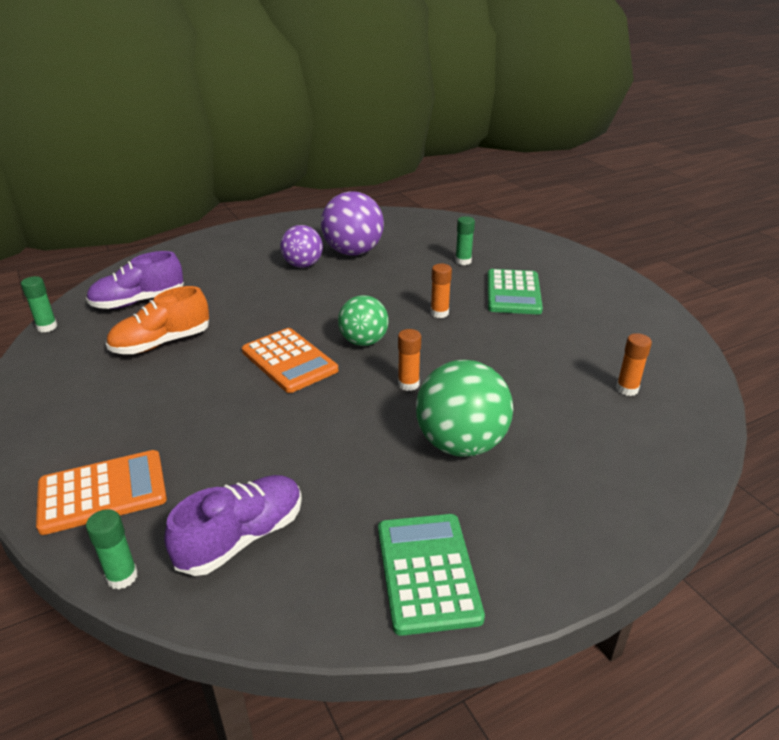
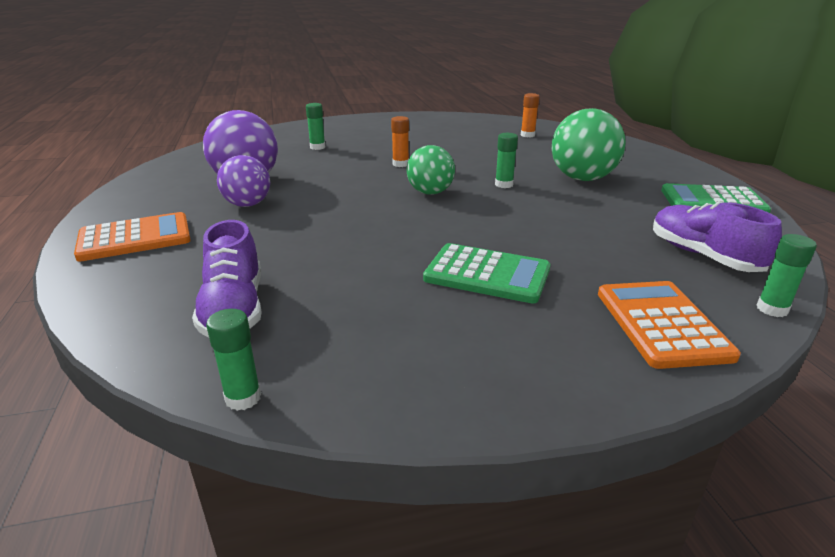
camera: 75 degrees left, 5 degrees down
(162, 343) = (368, 291): orange shoe -> none
(289, 361) = (447, 223): orange calculator -> orange calculator (135, 238)
(408, 384) = (504, 184): orange glue stick -> green glue stick
(513, 293) = (387, 141): green calculator -> green calculator (487, 274)

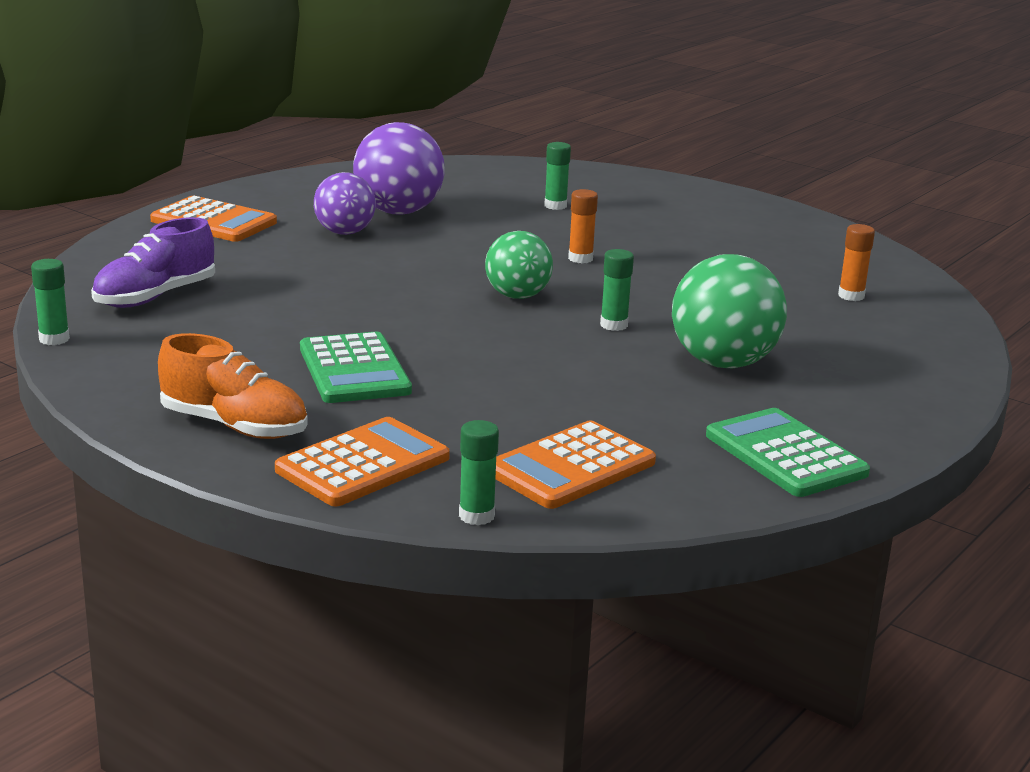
camera: 50 degrees right, 5 degrees down
(548, 358) = (234, 426): none -> orange shoe
(703, 256) = (570, 467): purple shoe -> orange calculator

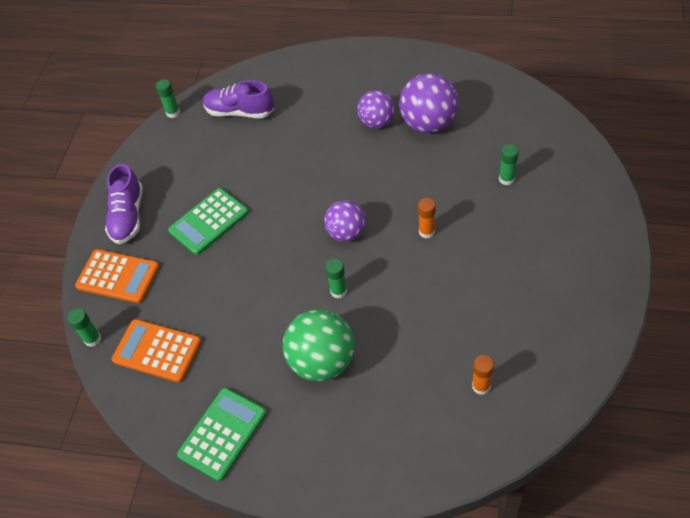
camera: 70 degrees right, 30 degrees up
(213, 221) = (348, 71): orange calculator -> none
(234, 426) = (128, 216): orange shoe -> purple shoe
(517, 296) = (346, 233): green ball -> purple ball

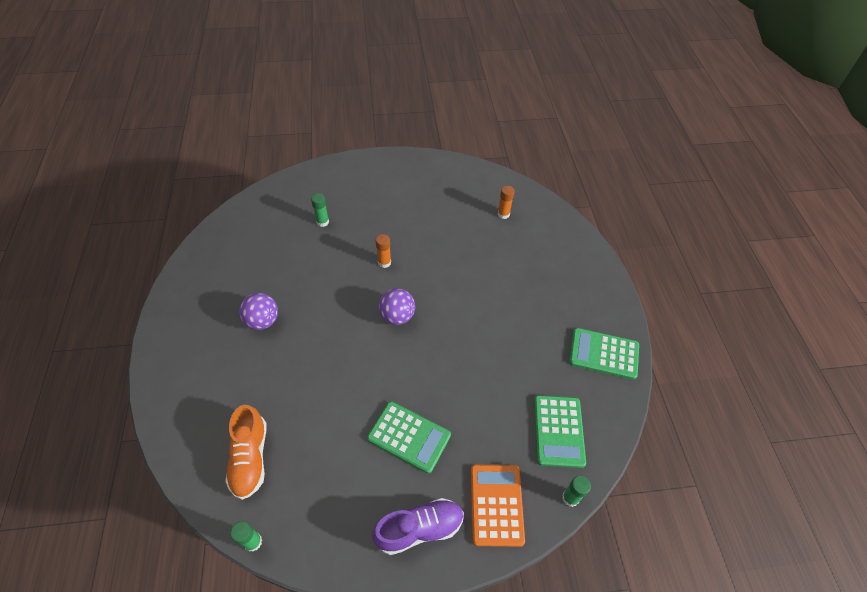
camera: 115 degrees left, 0 degrees up
(157, 351) = (558, 431): orange calculator -> green calculator
(240, 112) = (250, 458): purple shoe -> orange shoe
(322, 361) = (520, 304): green ball -> none
(338, 291) = (456, 308): green glue stick -> none
(428, 123) = (263, 281): purple ball -> none

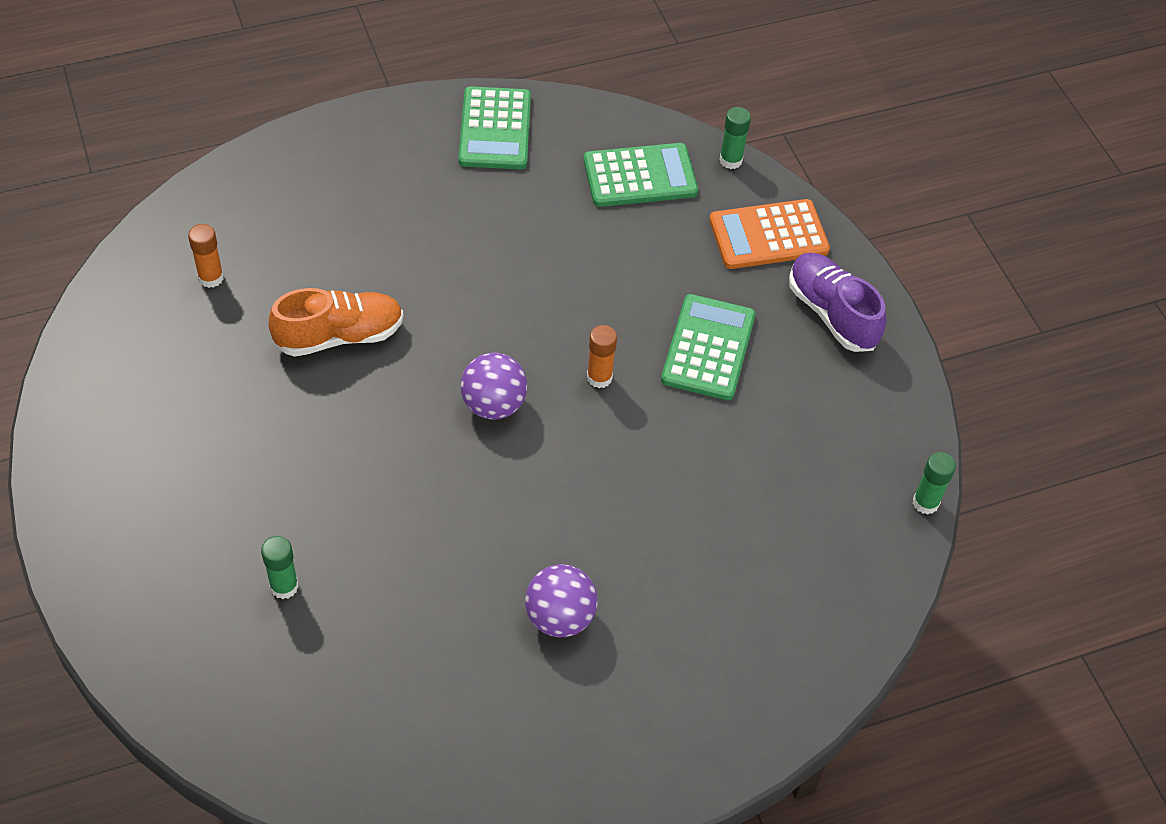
camera: 105 degrees left, 0 degrees up
(250, 458) = (813, 547): orange shoe -> orange shoe (339, 336)
(384, 262) = (374, 450): orange glue stick -> orange glue stick (599, 377)

